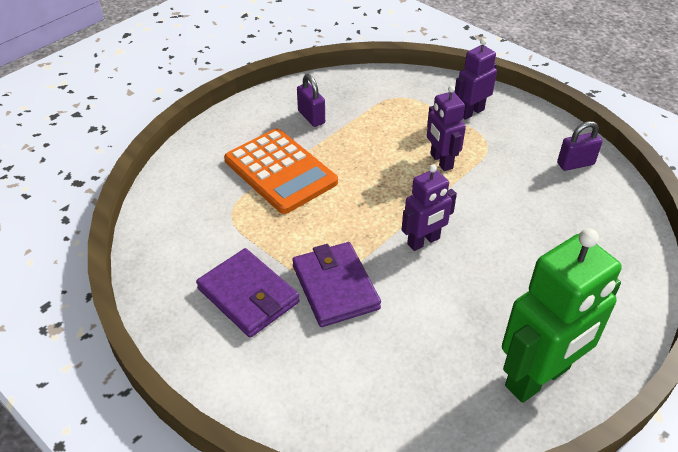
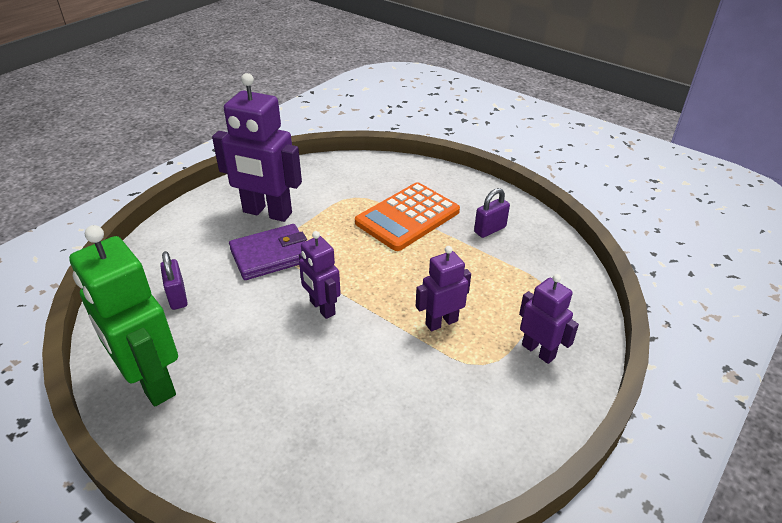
camera: 85 degrees right, 5 degrees down
(248, 295) = (267, 213): purple wallet -> purple robot
(575, 164) = (461, 452): purple padlock -> purple padlock (177, 296)

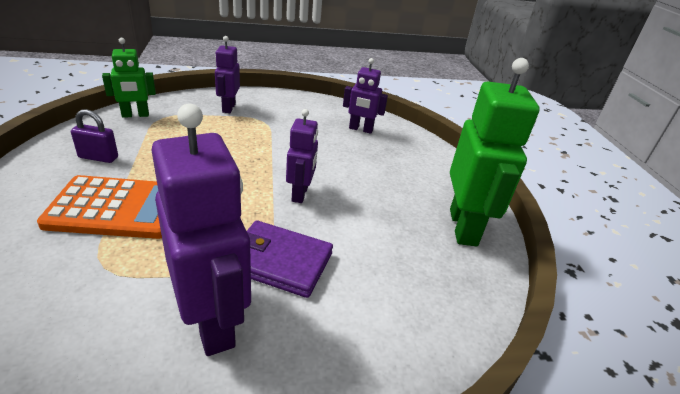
camera: 140 degrees left, 5 degrees down
(177, 296) = (403, 281): purple padlock -> none
(441, 322) = (246, 142): purple robot -> purple robot (360, 129)
(563, 274) = (135, 115): none -> green robot

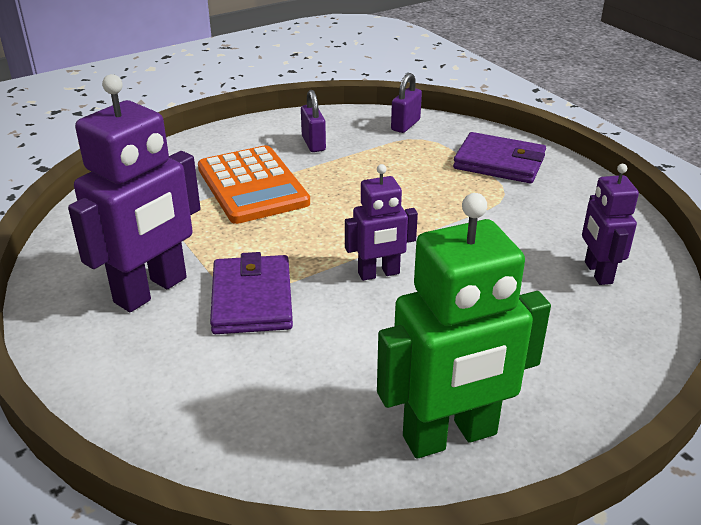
camera: 70 degrees right, 0 degrees up
(135, 115) = (405, 125): green robot -> purple padlock
(228, 108) = (499, 163): purple robot -> purple wallet

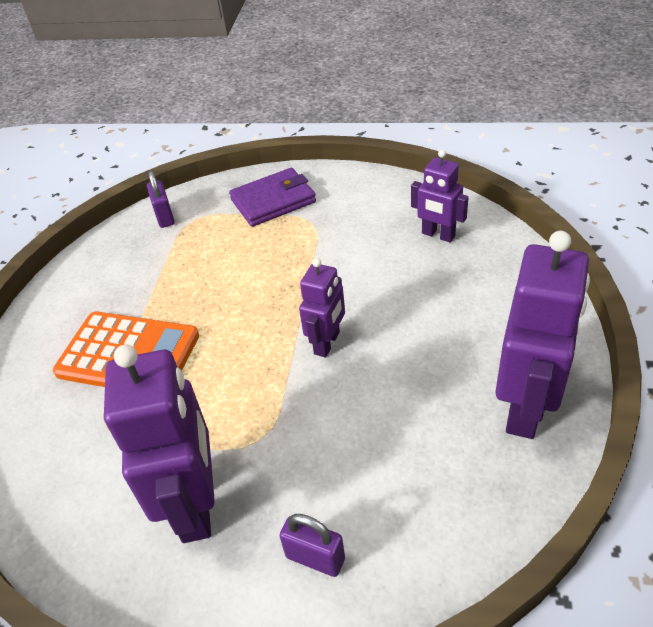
camera: 45 degrees left, 10 degrees up
(252, 299) = (279, 439): purple wallet -> none
(313, 143) = (118, 282): purple padlock -> purple padlock (315, 558)
(450, 436) = (525, 407): green robot -> purple robot

